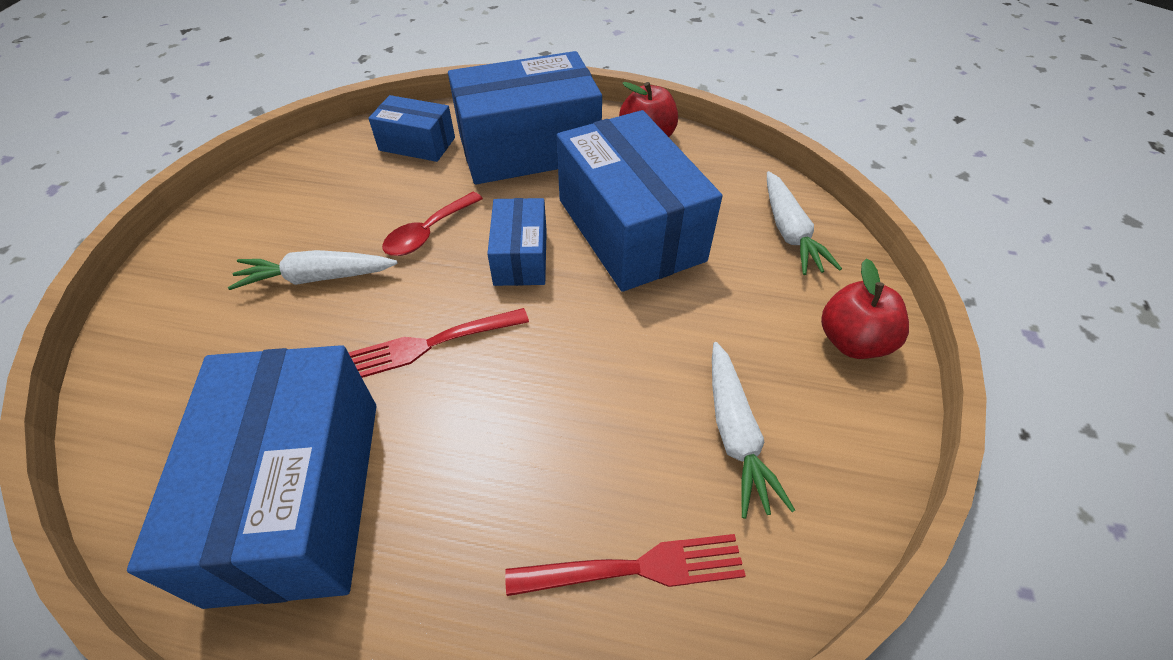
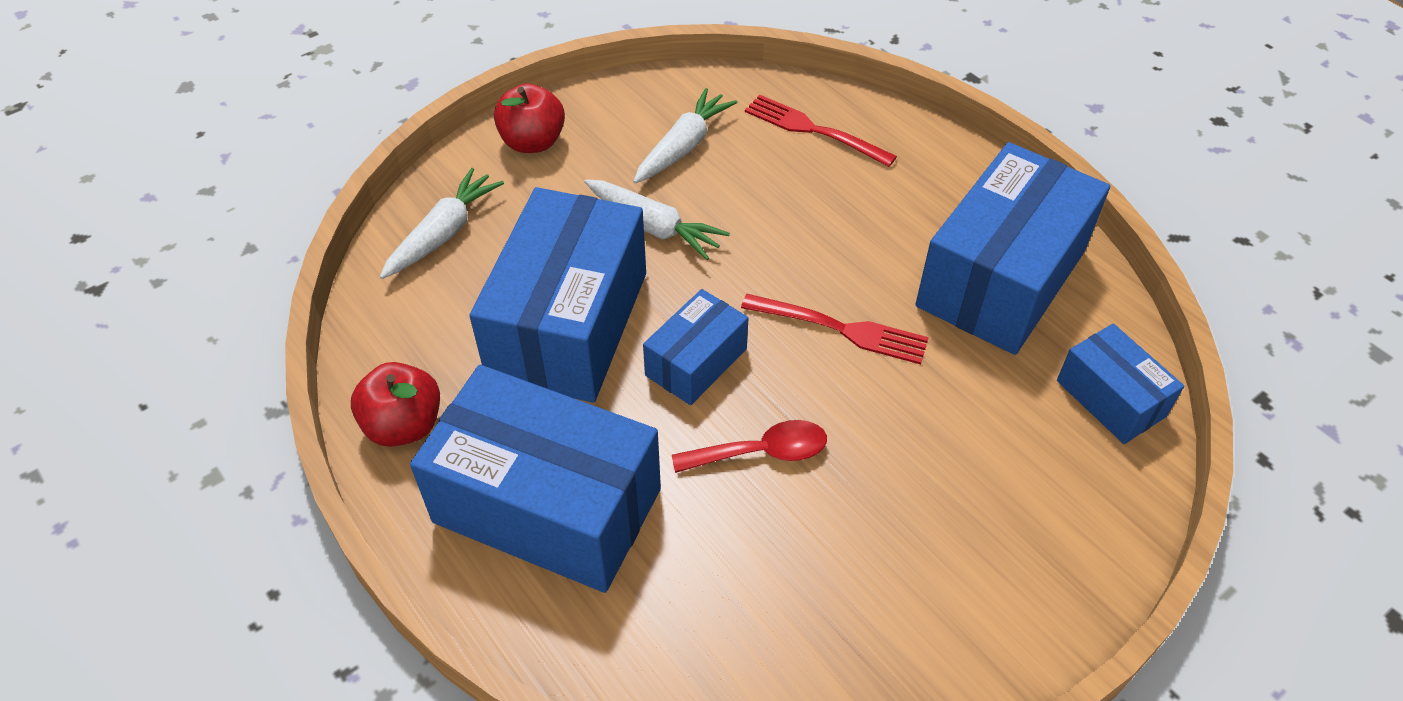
camera: 140 degrees left, 0 degrees up
(316, 278) = (909, 468): white carrot -> white carrot (654, 227)
(417, 144) = (671, 619): blue box -> blue box (1110, 398)

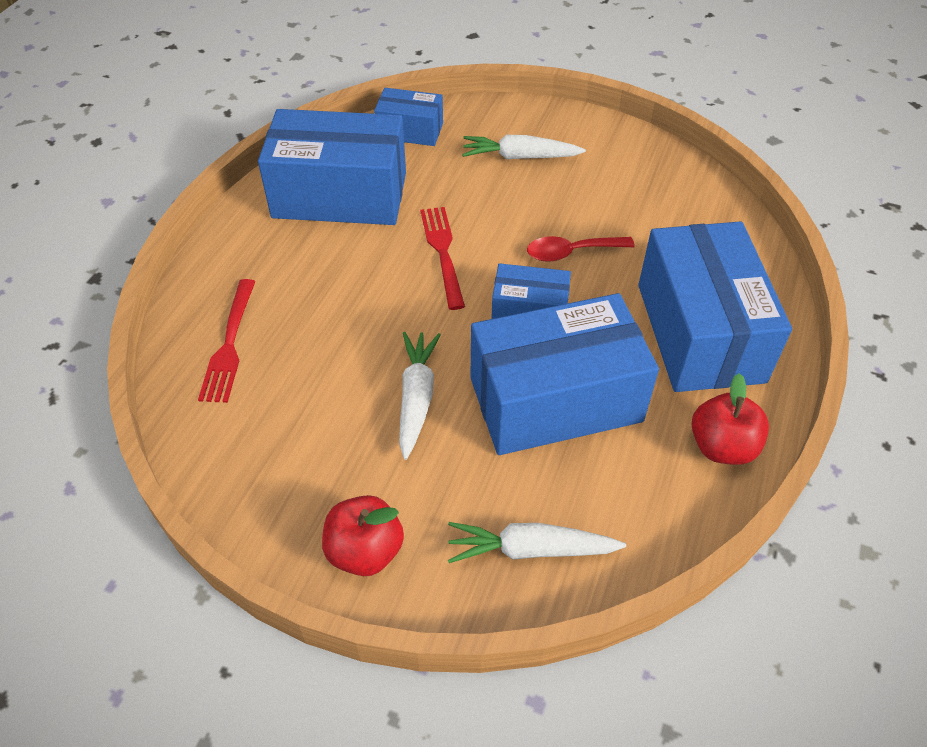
camera: 120 degrees left, 0 degrees up
(683, 146) = (301, 425): white carrot -> white carrot (519, 157)
(761, 452) = (571, 252): red spoon -> red spoon turned 60 degrees counterclockwise
(1110, 398) = (410, 131): blue box -> blue box turned 75 degrees clockwise

